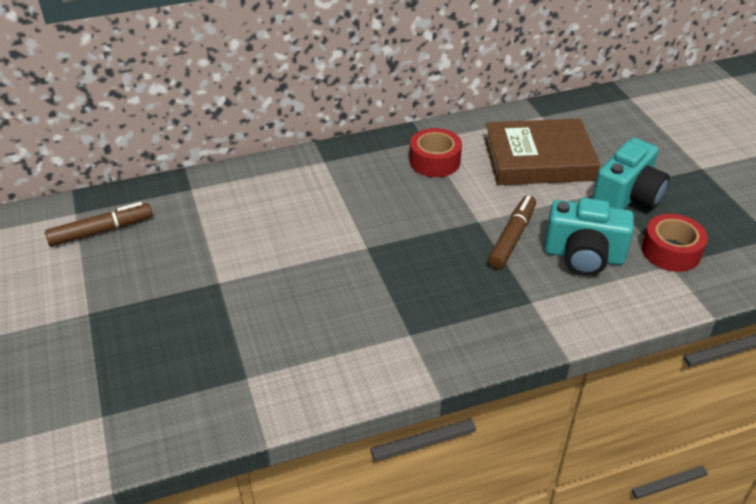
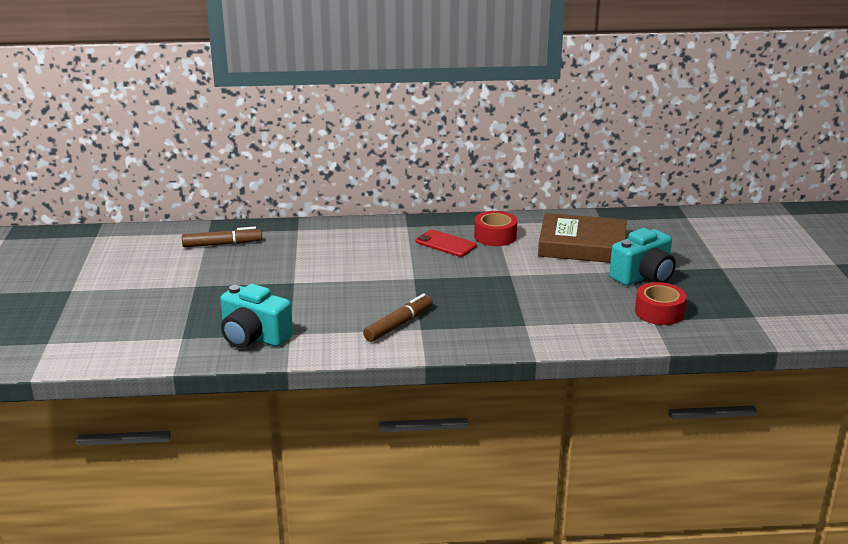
camera: 15 degrees right, 15 degrees down
(382, 183) = (445, 244): none -> red phone
(512, 237) = (532, 287): brown marker -> brown marker (399, 324)
(583, 256) = (584, 305): turquoise camera -> turquoise camera (254, 337)

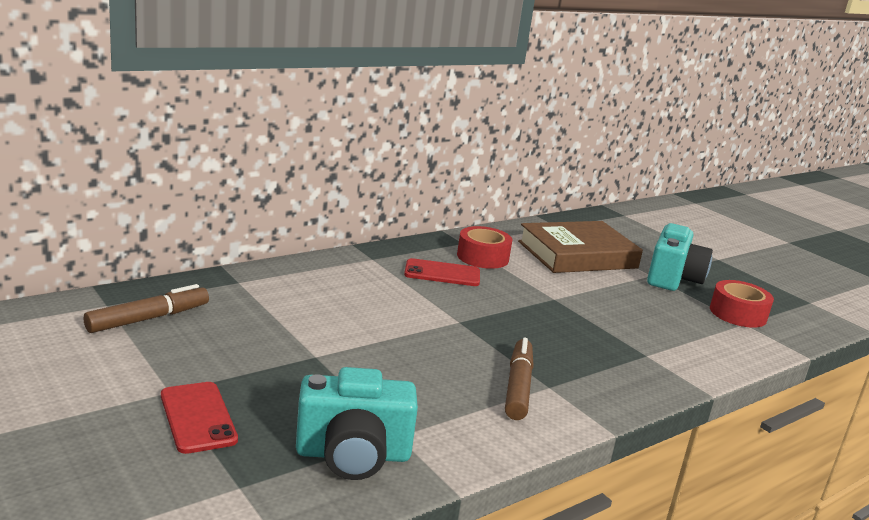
camera: 35 degrees left, 5 degrees down
(195, 301) = (198, 417): none -> red phone

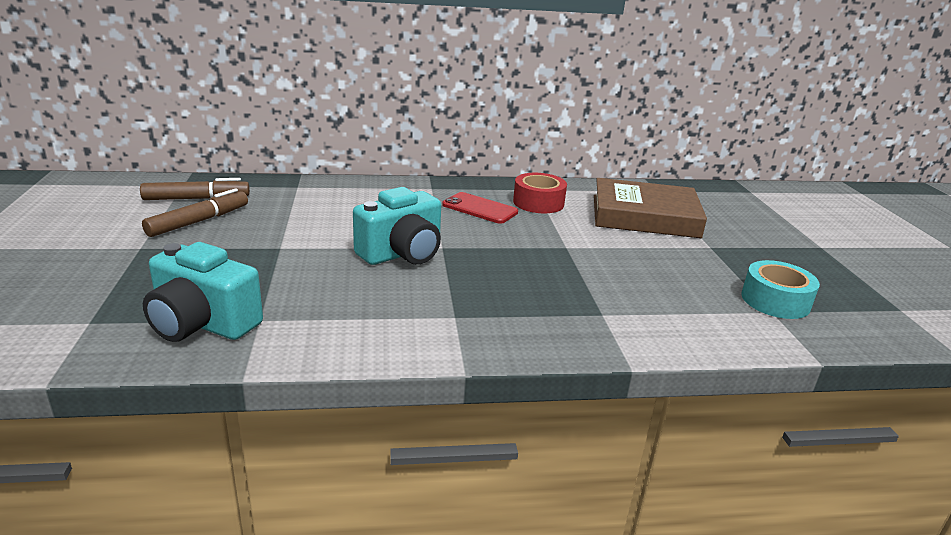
camera: 30 degrees right, 5 degrees up
(198, 417) = (132, 269): red phone -> none
(518, 387) = (423, 309): brown marker -> brown marker (199, 221)
(673, 278) = (733, 254): turquoise camera -> turquoise camera (402, 254)
(738, 314) = (775, 301): red tape -> turquoise tape

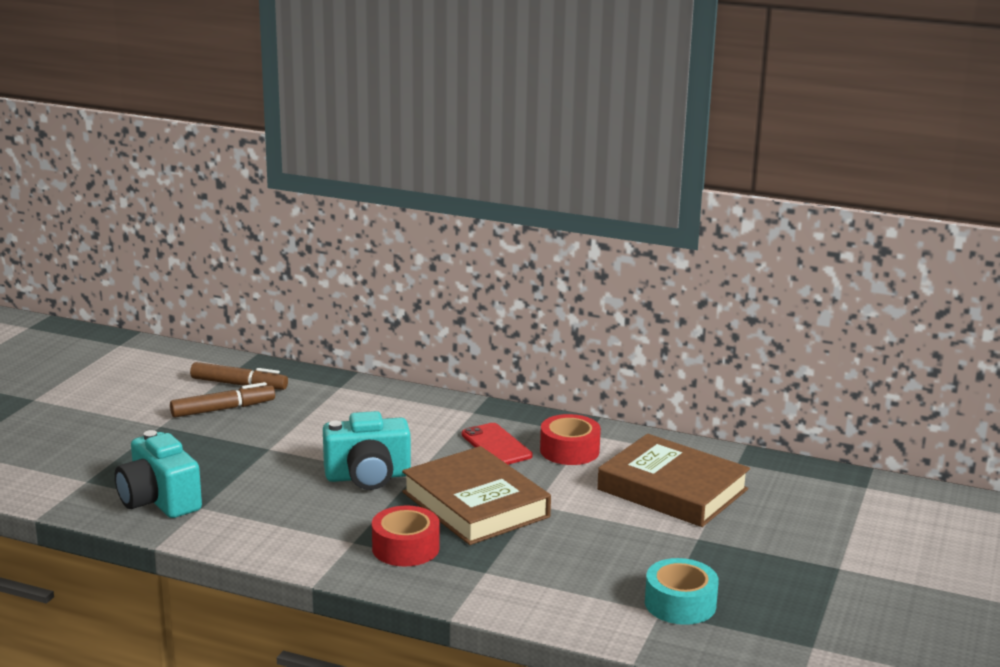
camera: 30 degrees right, 5 degrees down
(509, 310) = (405, 548): none -> red tape
(521, 257) = (475, 504): none -> brown book

